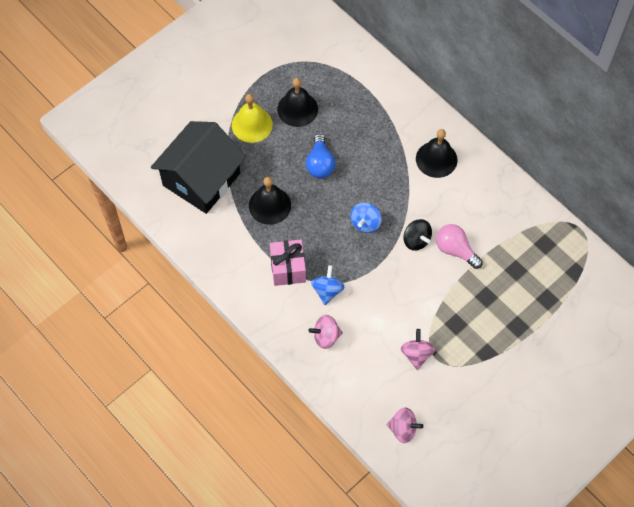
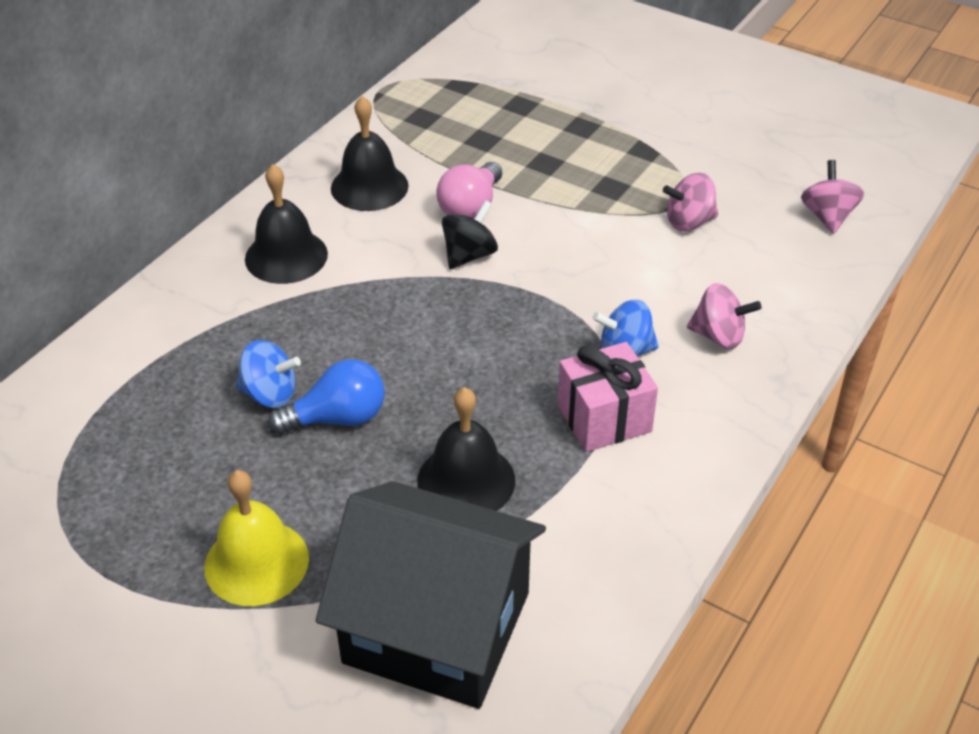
camera: 105 degrees left, 20 degrees down
(297, 109) = (198, 485): black bell -> black bell (369, 186)
(326, 336) = (718, 336): pink spinning top -> pink spinning top turned 45 degrees counterclockwise
(365, 223) = (457, 326): blue spinning top -> blue spinning top (270, 394)

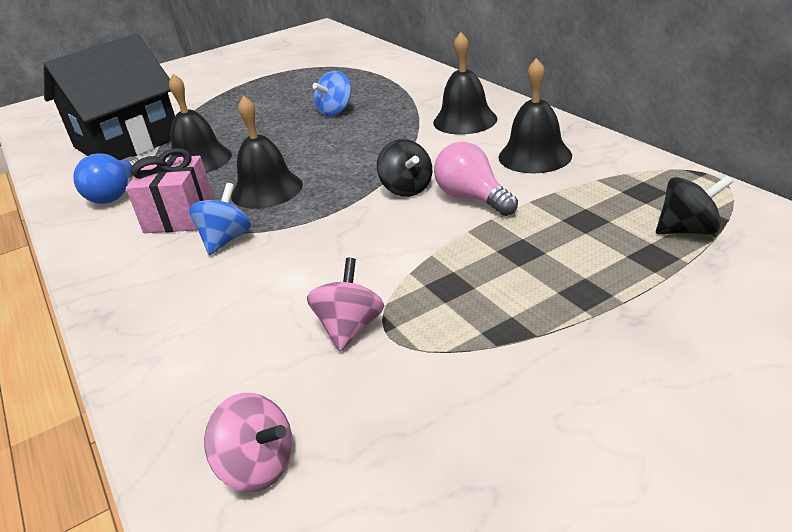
camera: 120 degrees right, 10 degrees down
(256, 562) = (226, 104): yellow bell -> none
(337, 418) = (294, 128): blue light bulb -> blue light bulb (115, 194)
(475, 94) = (688, 230): none -> black spinning top
(515, 366) = (267, 190): none -> black bell
(718, 336) = (185, 295): pink spinning top -> none

